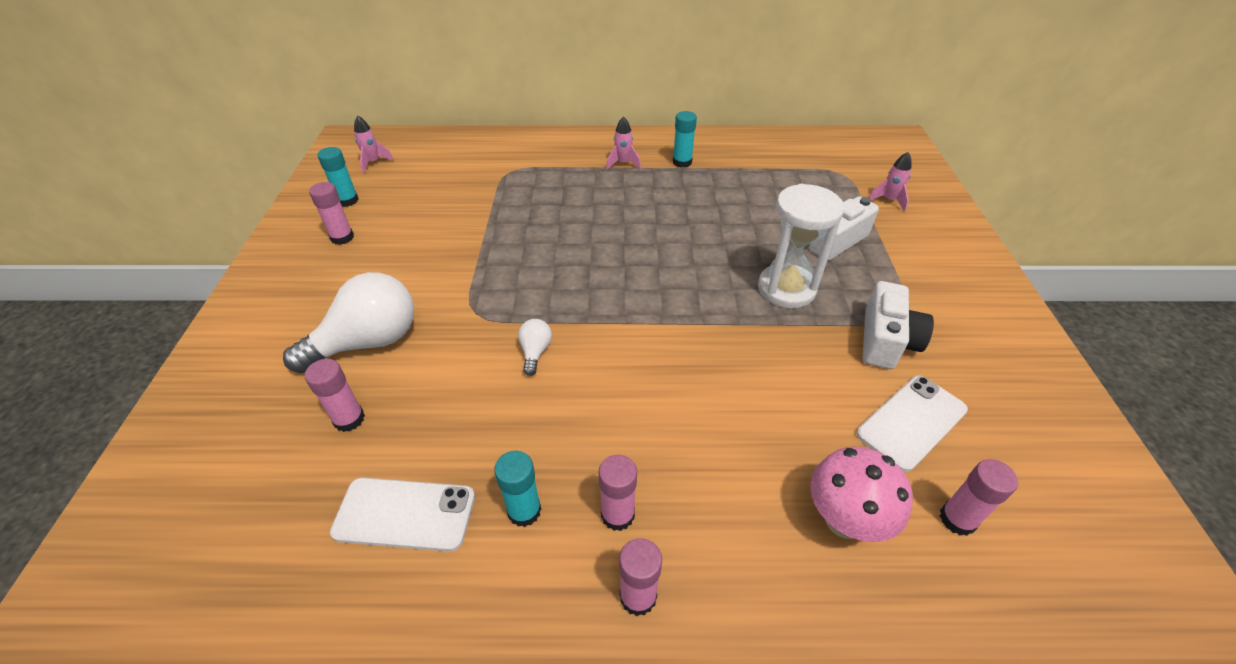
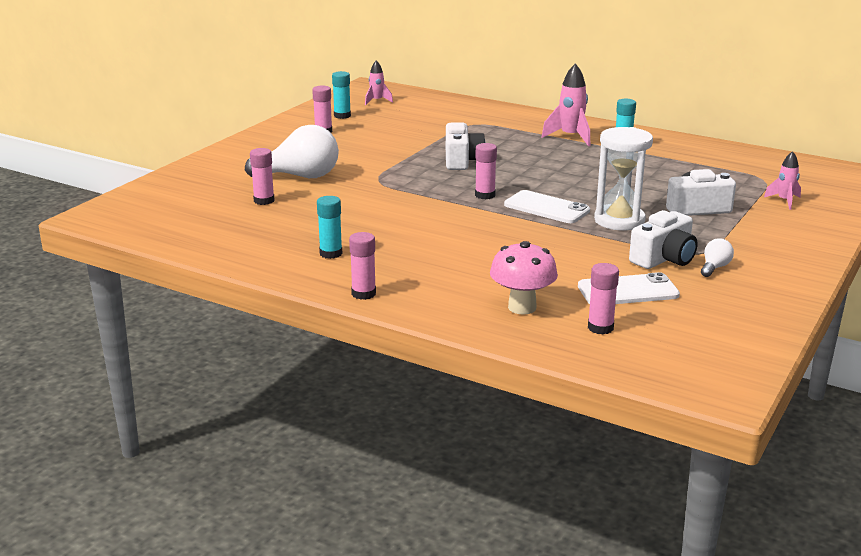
camera: 30 degrees right, 20 degrees down
(405, 514) = (265, 237): white phone -> white phone (546, 208)
(535, 352) = (400, 204): white light bulb -> white light bulb (714, 267)
(544, 239) = (462, 160): none -> white camera
(617, 515) = (383, 269): pink glue stick -> pink glue stick (485, 195)
(623, 163) = (570, 137): pink rocket -> pink rocket, size x1.64

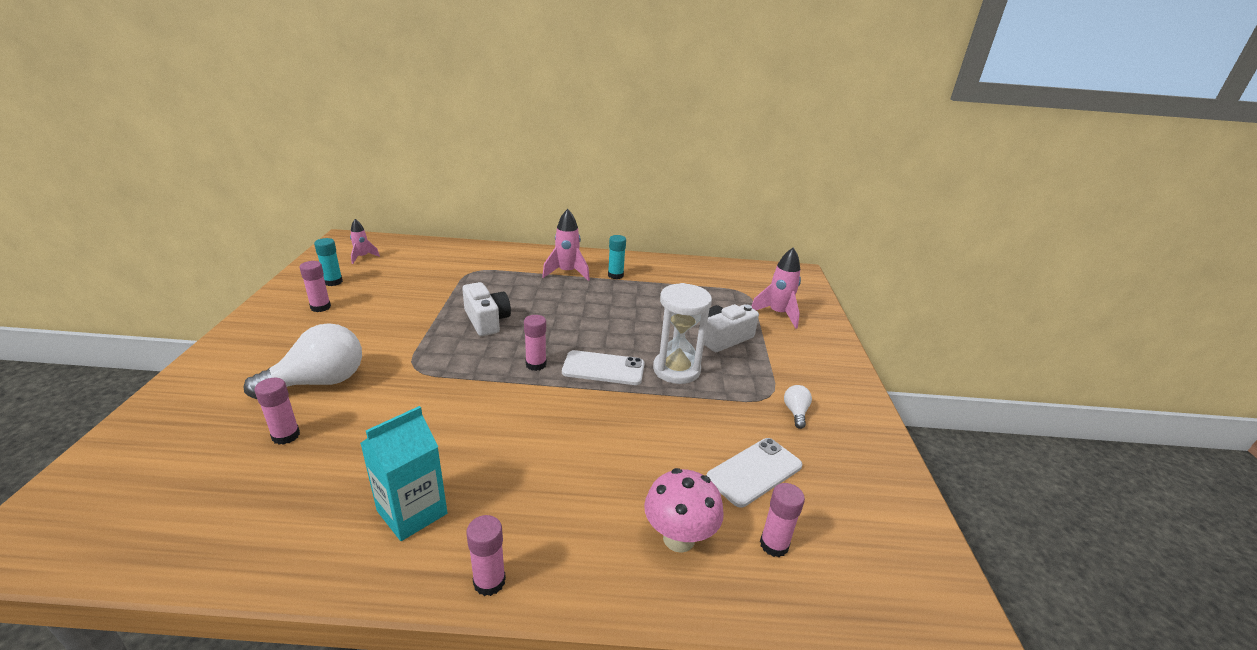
camera: 30 degrees left, 5 degrees up
(331, 253) = (412, 512): turquoise glue stick -> turquoise carton
(664, 259) = (749, 412): white camera -> none
(784, 201) = (777, 314): pink rocket -> pink rocket, size x1.64

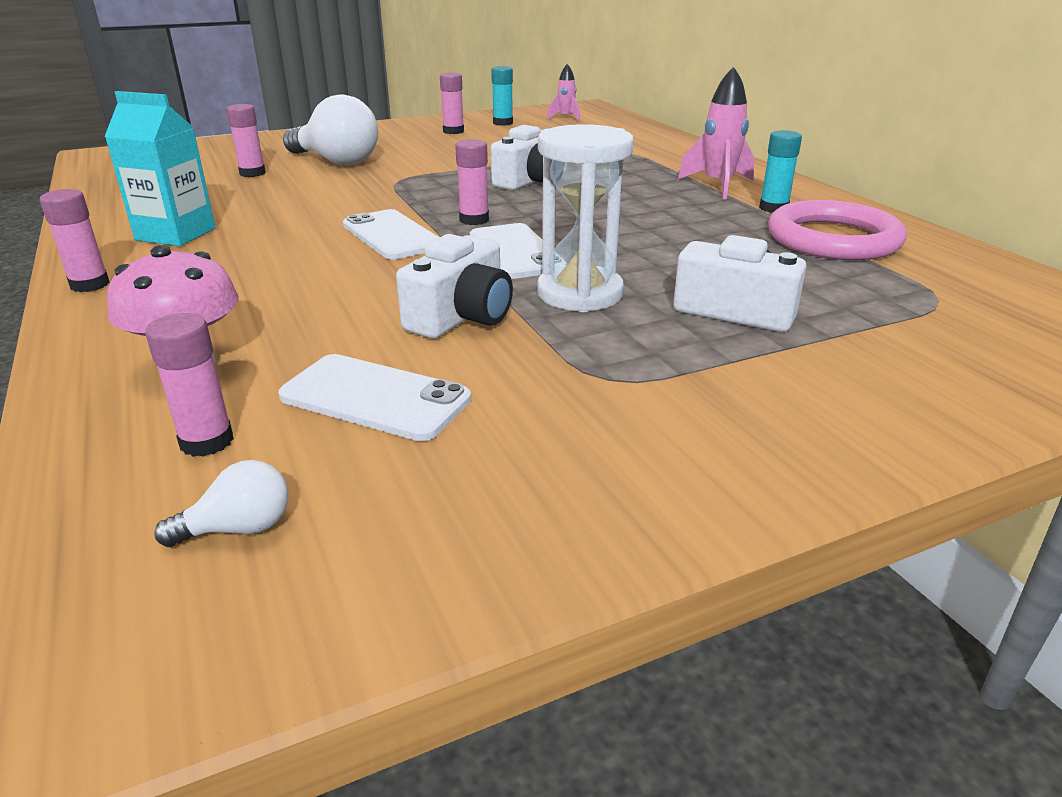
camera: 65 degrees right, 0 degrees up
(531, 404) = (392, 235): none -> white phone
(667, 281) = (833, 239): none -> pink ring
(678, 416) = (461, 317): none -> white camera
(777, 314) = (926, 343): pink rocket -> none
(795, 412) = (589, 412): white light bulb -> white light bulb (239, 529)

